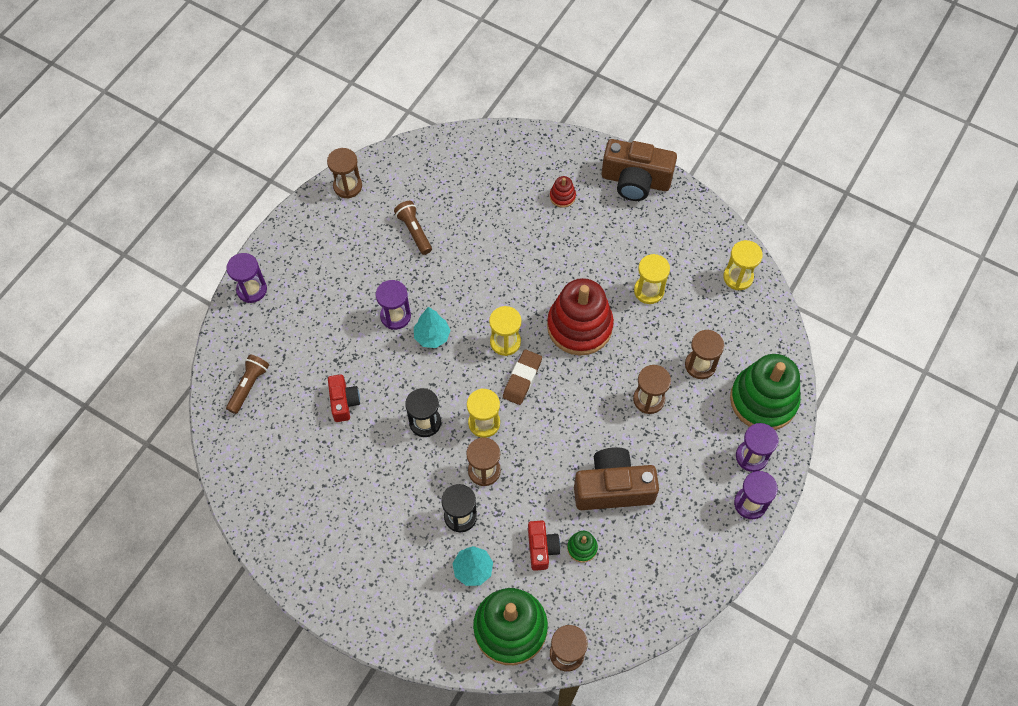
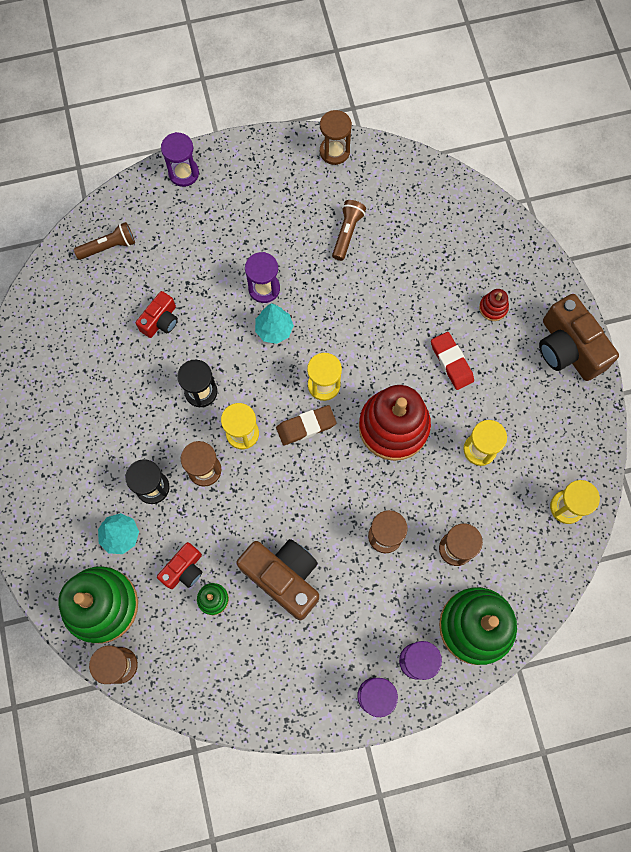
camera: 45 degrees right, 10 degrees up
(572, 253) = (451, 362): none -> red eraser

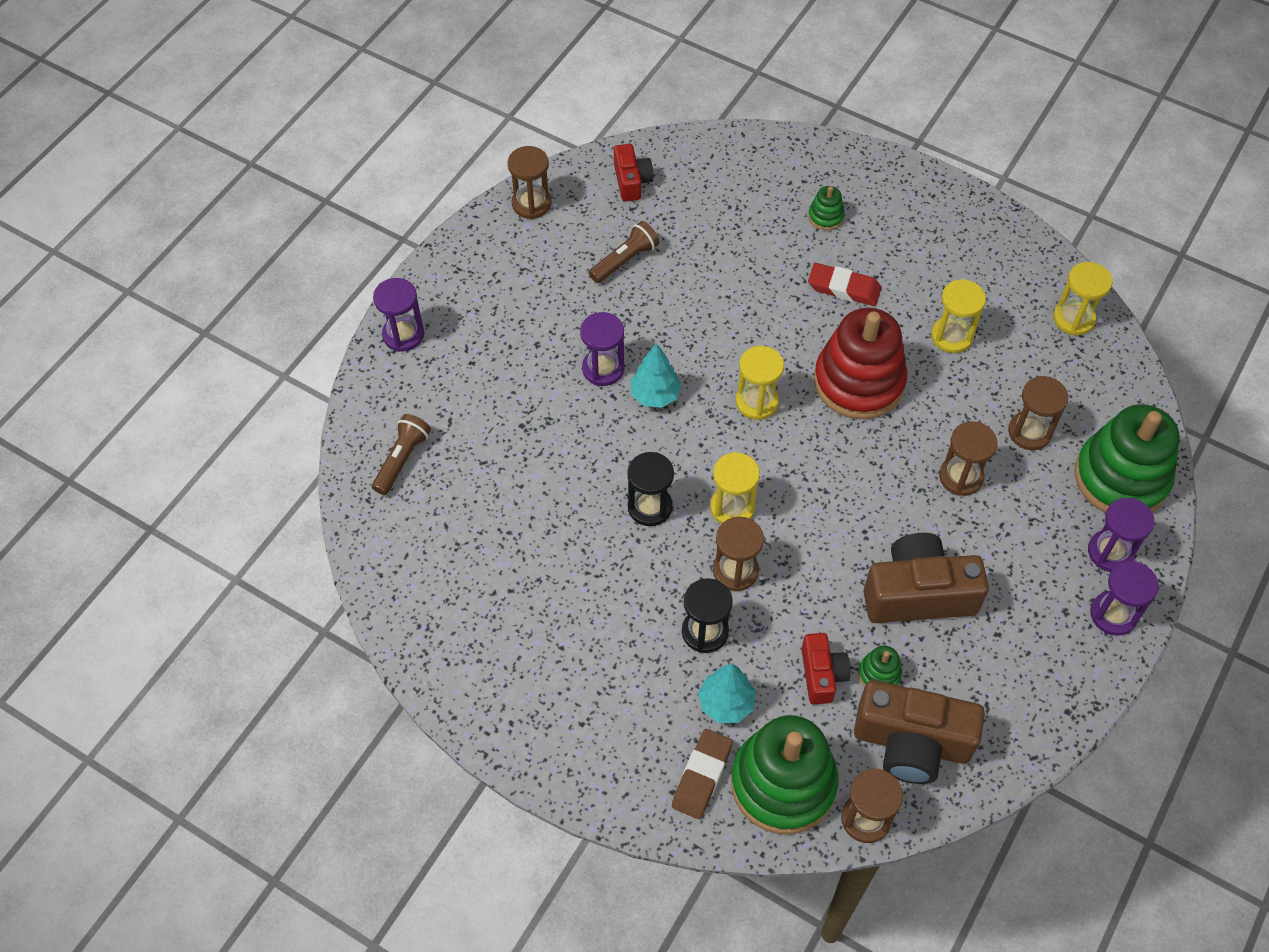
camera: 45 degrees left, 15 degrees down
(160, 321) = (535, 480): red camera -> red camera (631, 181)
(306, 426) = (782, 450): brown eraser -> brown eraser (702, 776)
(347, 233) = (625, 260): brown flashlight -> brown flashlight turned 75 degrees clockwise
(493, 308) = (825, 216): red stacking toy -> green stacking toy
(568, 348) = (924, 197): brown camera -> brown camera (911, 743)

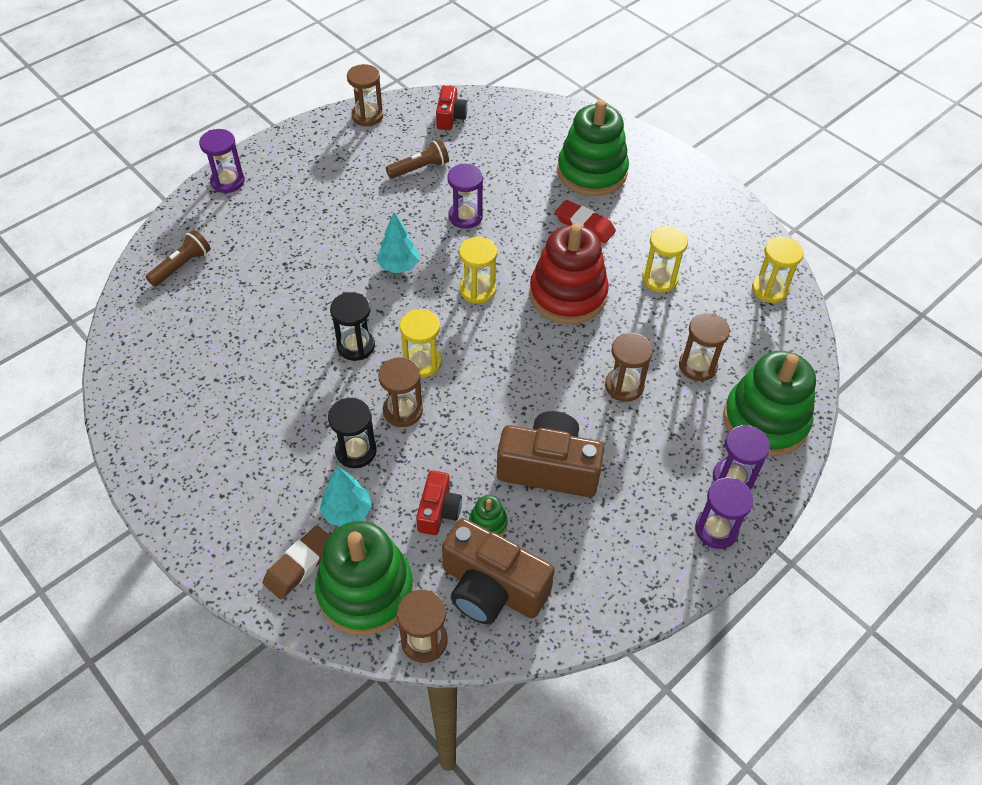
camera: 15 degrees right, 5 degrees down
(603, 369) = (367, 238): purple hourglass -> purple hourglass (465, 216)
(825, 216) = (592, 172): green stacking toy -> green stacking toy, size x2.38

